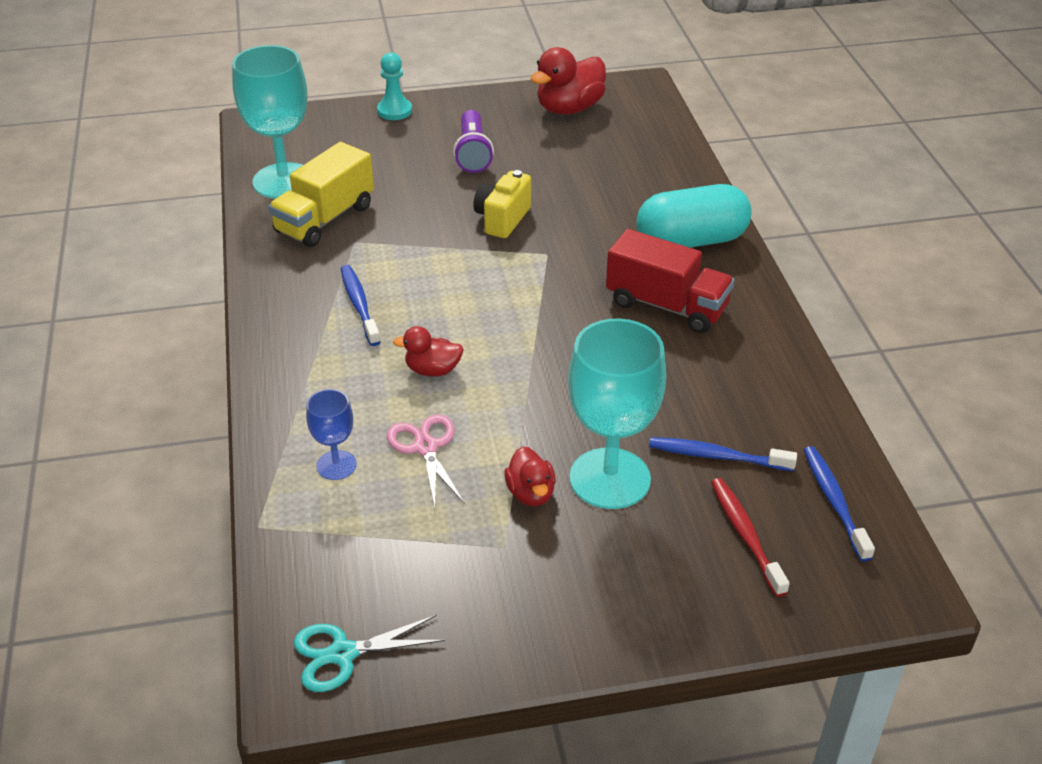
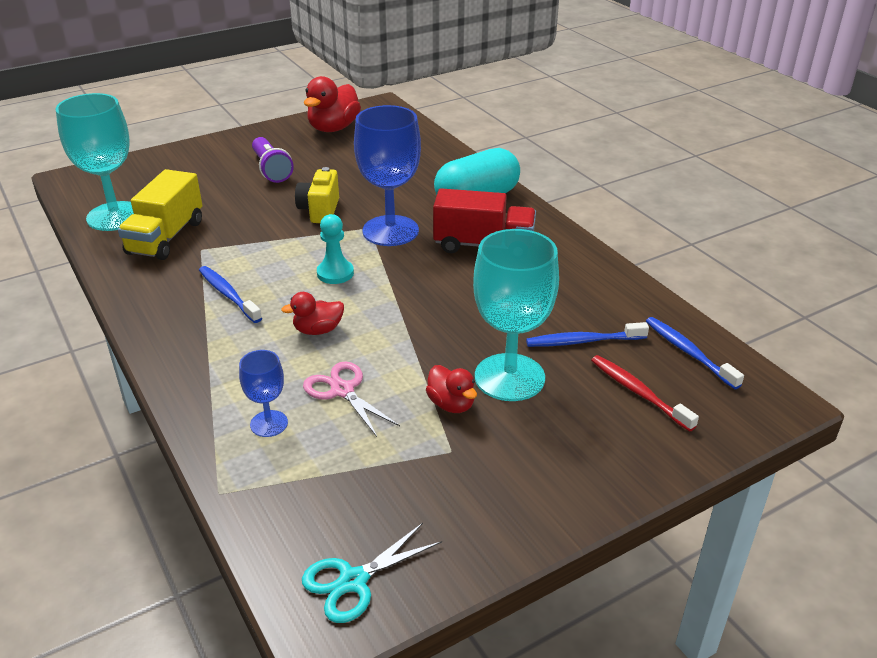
camera: 20 degrees left, 5 degrees down
(394, 111) = (190, 151): turquoise pawn -> turquoise pawn (335, 273)
(569, 263) = (390, 231): none -> blue goblet

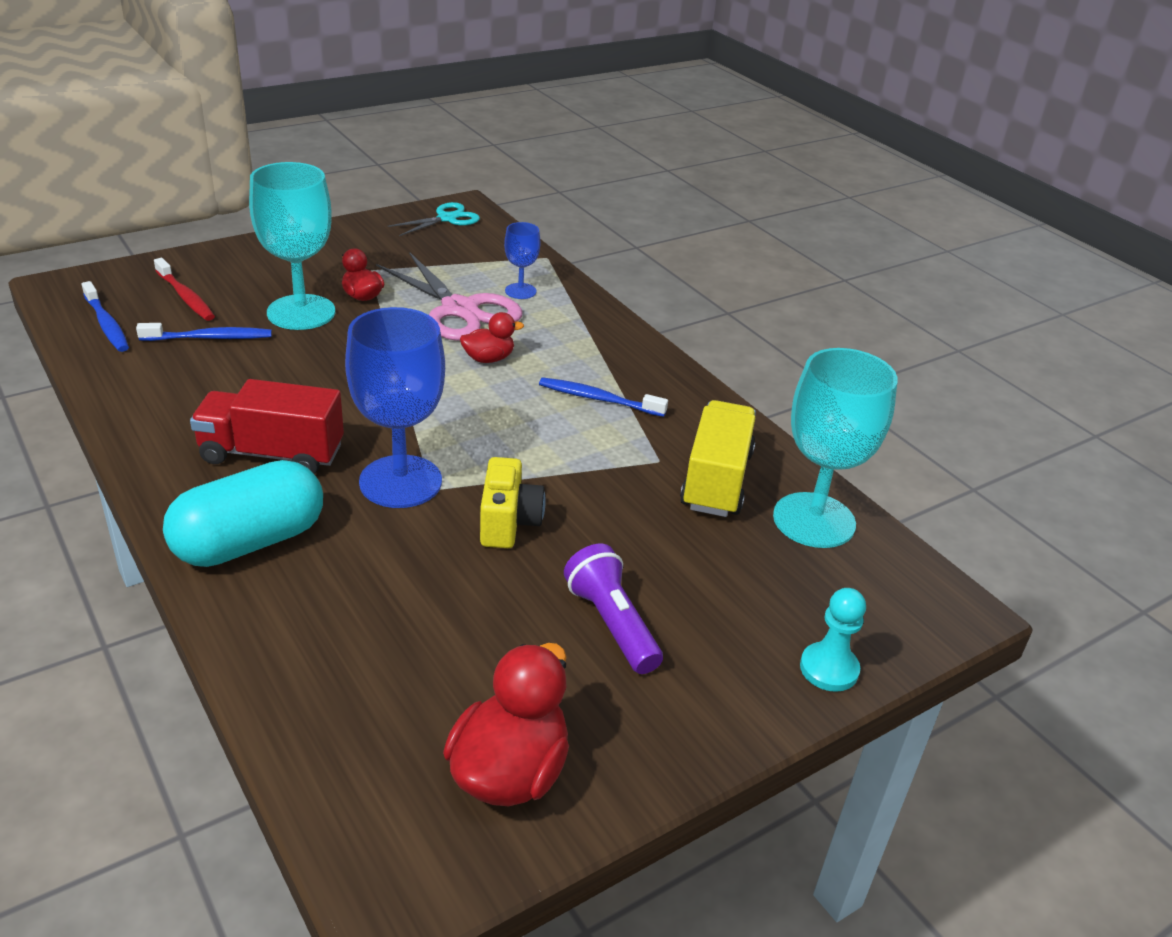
camera: 175 degrees right, 0 degrees up
(228, 294) = (598, 399): blue toothbrush -> blue toothbrush turned 150 degrees clockwise
(335, 273) = (475, 420): turquoise pawn -> turquoise pawn (829, 669)
(342, 390) = (459, 309): pink scissors -> pink scissors, size x1.71

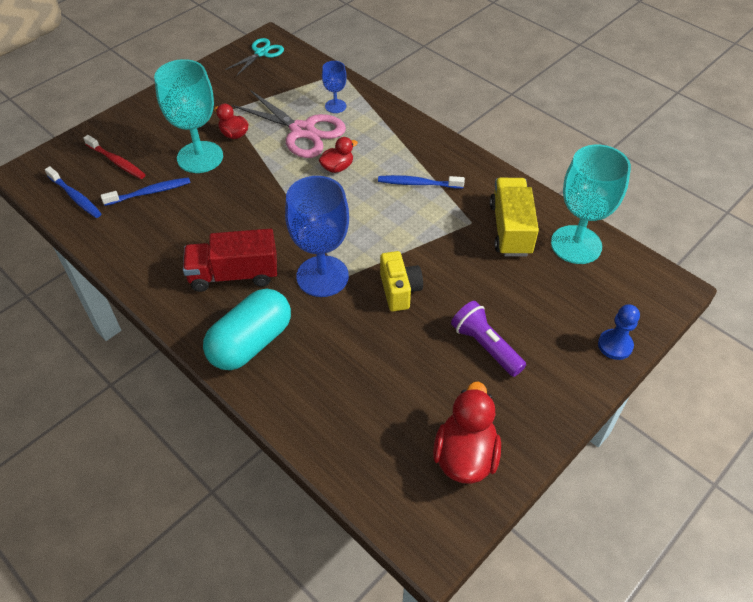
camera: 10 degrees left, 15 degrees up
(829, 669) = (615, 345): turquoise pawn -> blue pawn

